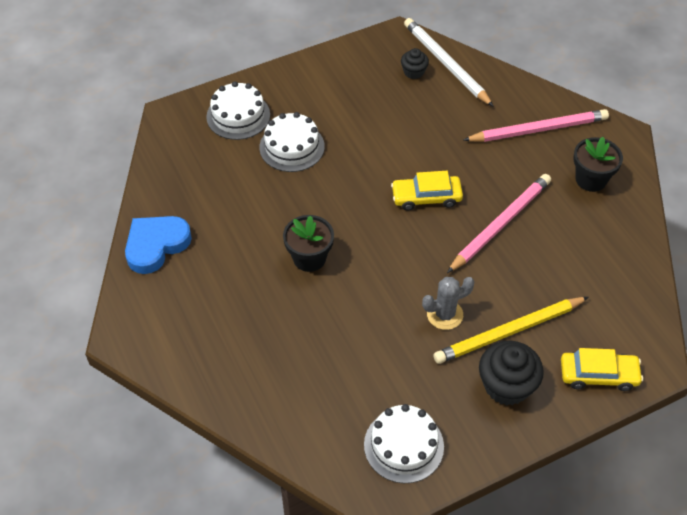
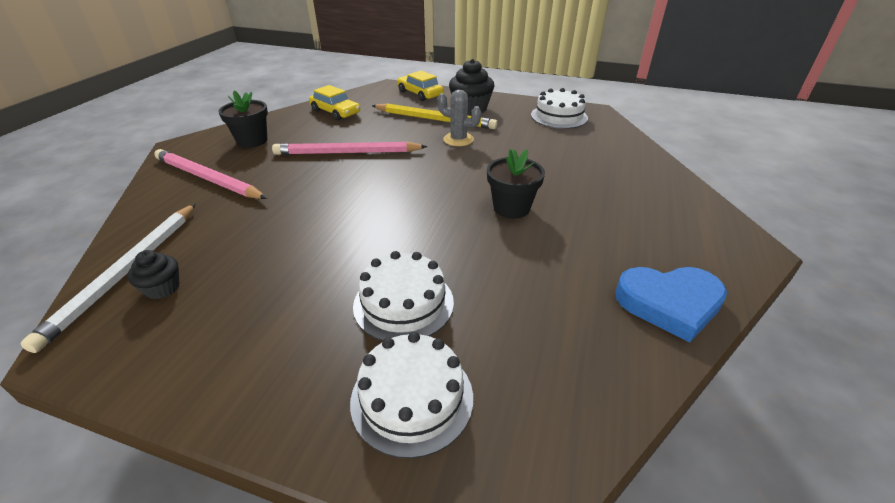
camera: 135 degrees left, 15 degrees down
(426, 197) = (362, 190): yellow car -> yellow car (335, 112)

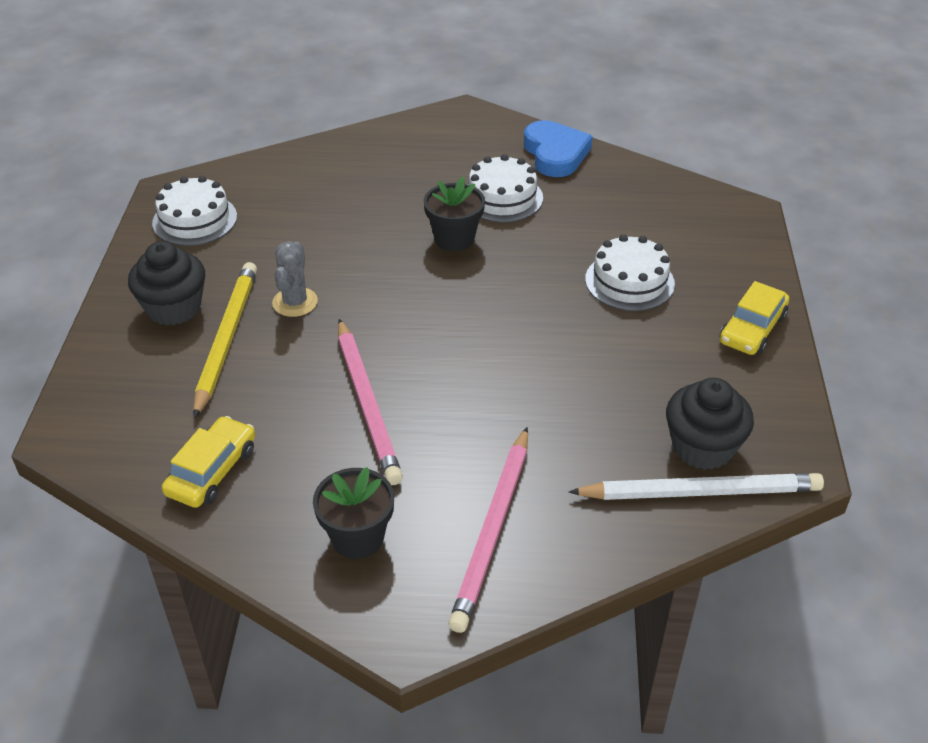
camera: 105 degrees left, 5 degrees up
(162, 288) = (702, 447): black cupcake -> black cupcake, size x1.80
(412, 398) = (712, 258): white cake -> white cake (502, 197)
(420, 93) = (107, 381): yellow car -> yellow car (752, 329)

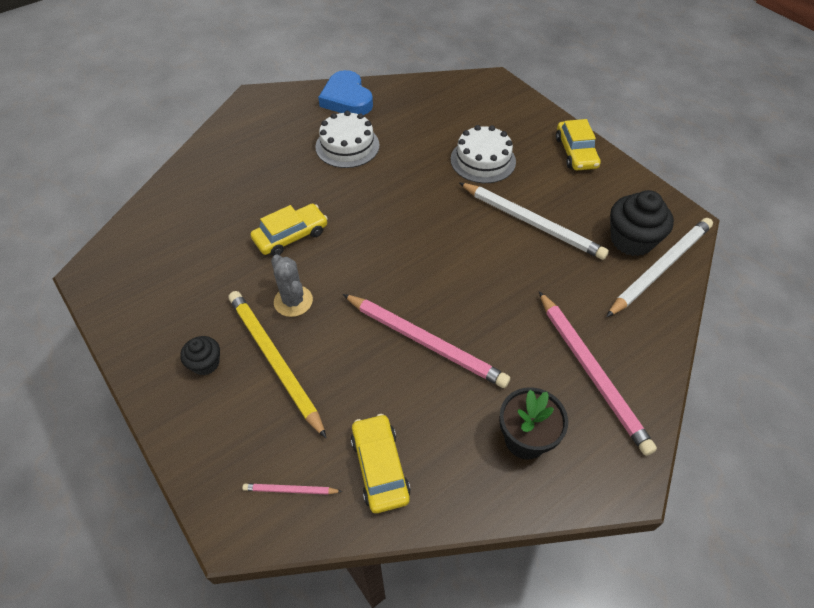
camera: 40 degrees left, 10 degrees up
(129, 439) = (290, 490): none -> pink pencil
(174, 308) = (205, 363): black cupcake -> black cupcake, size x0.56
(195, 220) = (141, 284): white cake -> none
(355, 248) = (291, 236): none -> yellow car
(454, 239) = (349, 191): black flower pot -> none
(555, 154) = (347, 99): blue heart -> blue heart turned 150 degrees counterclockwise
(607, 367) = (532, 222): none -> white pencil

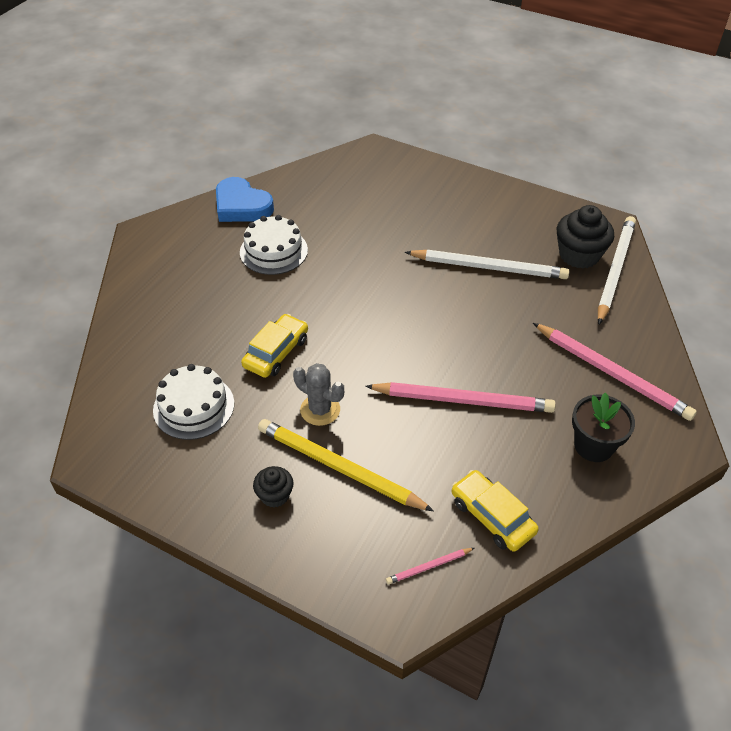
camera: 25 degrees left, 5 degrees down
(483, 160) = (411, 225): white cake -> white cake (194, 406)
(576, 152) = (488, 194): yellow car -> none

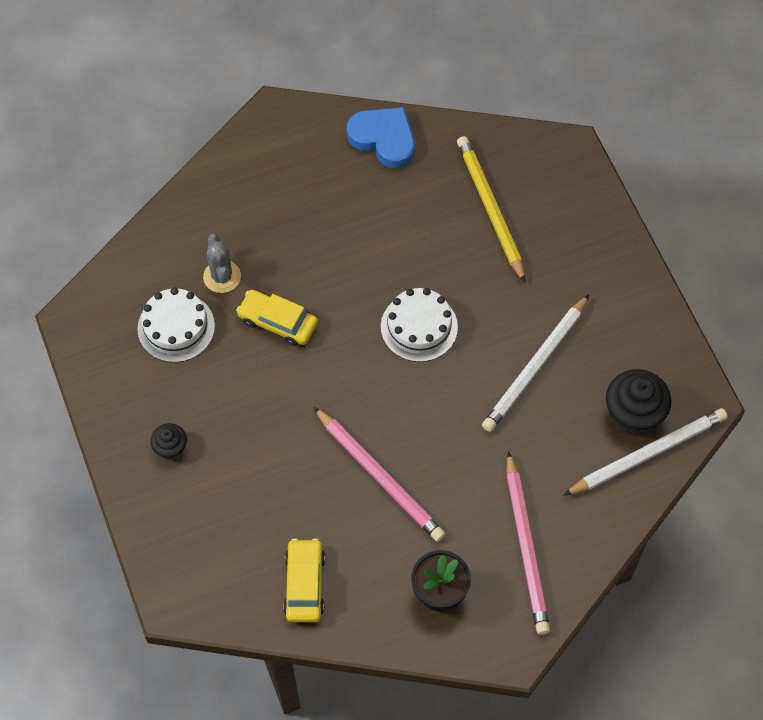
camera: 40 degrees right, 15 degrees up
(242, 206) = (384, 139): blue heart -> blue heart turned 135 degrees clockwise
(273, 251) = (366, 213): white cake -> white cake (419, 327)
(276, 352) = (278, 322): yellow car -> yellow car turned 135 degrees counterclockwise
(320, 410) = (264, 401): grey cactus -> grey cactus (222, 277)
(339, 468) = (234, 461): yellow pencil -> yellow pencil (490, 209)
(429, 567) = (224, 584): pink pencil -> none
(488, 267) = (536, 366): white pencil -> white pencil turned 75 degrees clockwise

